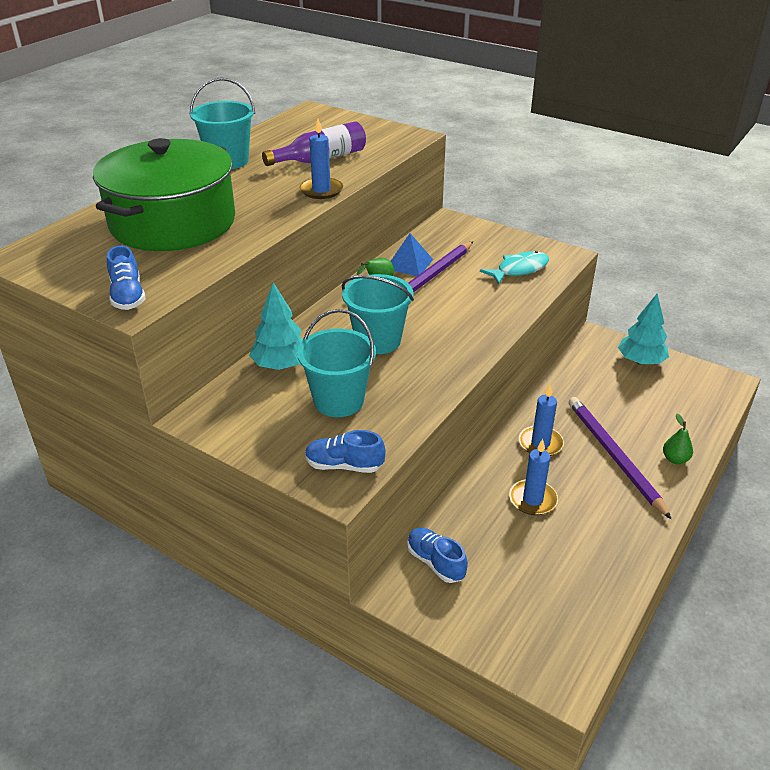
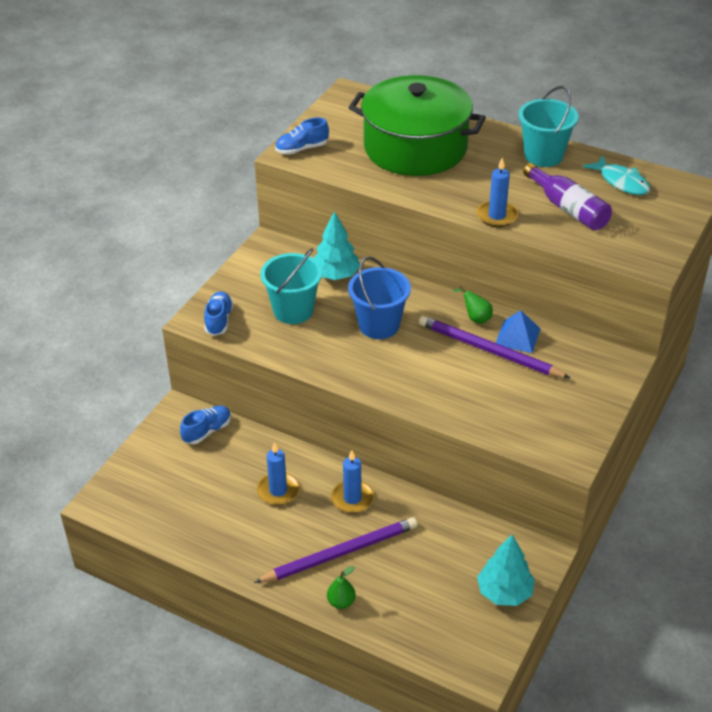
camera: 85 degrees right, 5 degrees up
(378, 340) = (379, 325): turquoise bucket -> blue bucket
(519, 270) = (528, 418): turquoise fish -> turquoise fish (621, 182)

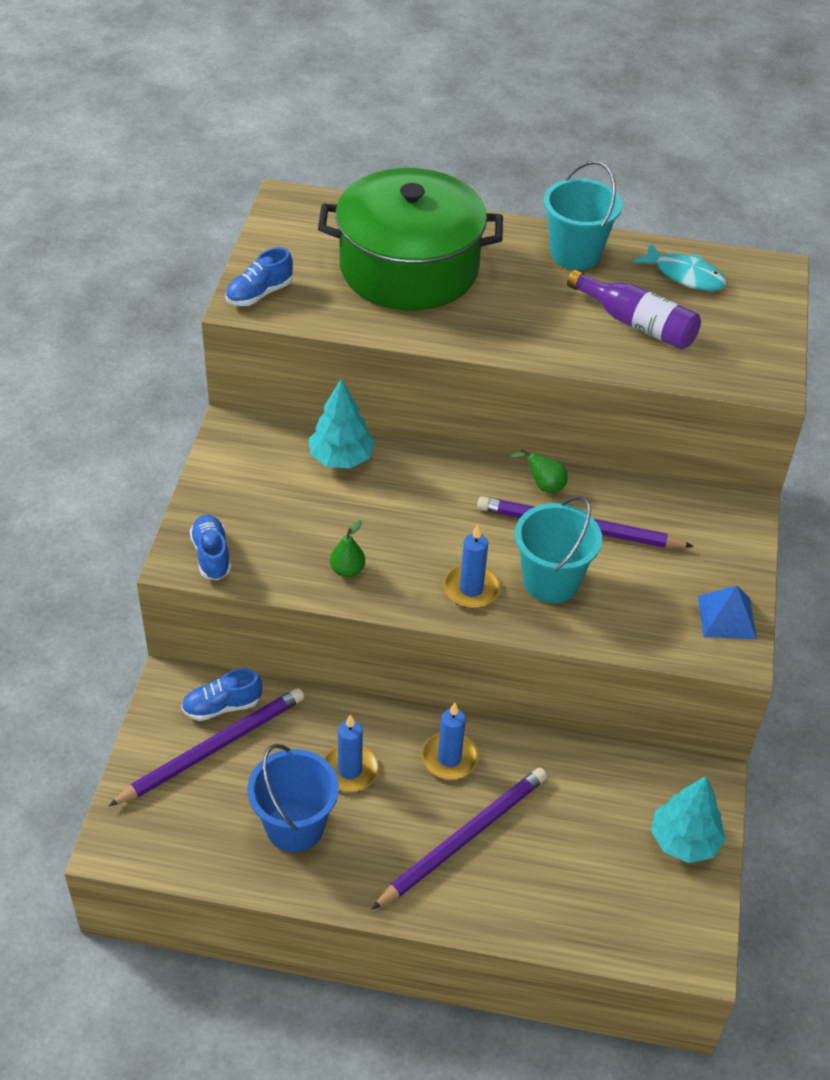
camera: 20 degrees left, 5 degrees up
(190, 456) = (213, 748): none -> purple pencil
(207, 431) = (222, 706): blue shoe -> blue shoe turned 135 degrees counterclockwise
(293, 310) = (306, 521): turquoise bucket -> turquoise bucket (551, 581)
(341, 602) = (491, 906): green pear -> green pear (347, 570)
(379, 325) = (426, 520): blue bucket -> blue bucket (295, 826)
(497, 216) = (554, 349): blue candle -> blue candle (471, 589)
(517, 337) = (605, 501): blue pyramid -> blue pyramid (726, 617)

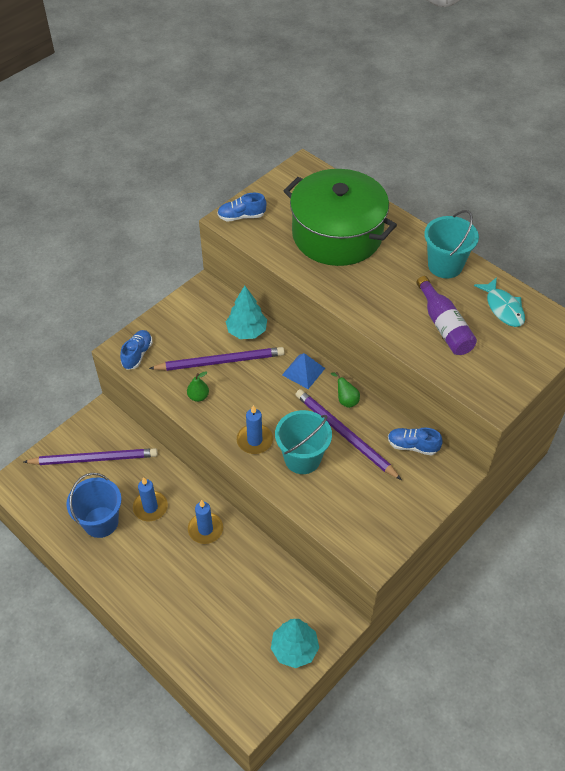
camera: 35 degrees right, 5 degrees up
(222, 706) = (115, 439): blue shoe -> blue shoe (412, 446)
(464, 838) = (178, 577): purple pencil -> purple pencil (220, 361)
(726, 617) = (387, 533): blue pyramid -> blue pyramid (303, 371)

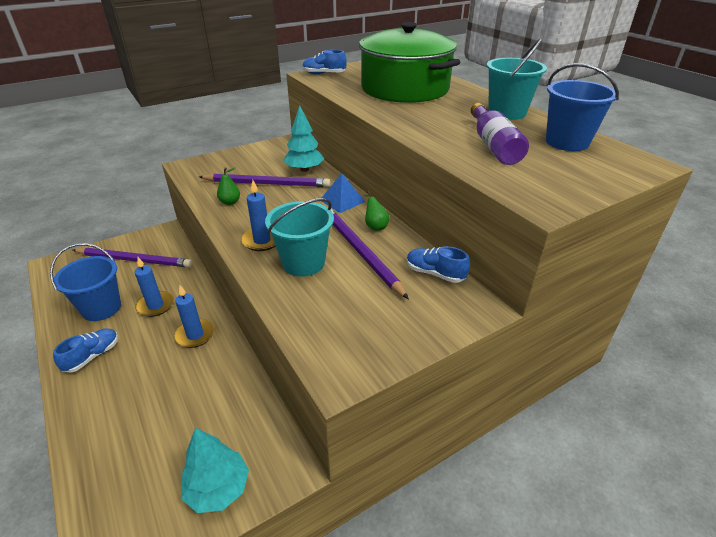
camera: 15 degrees right, 15 degrees down
(137, 354) = (198, 170): blue shoe -> blue shoe (92, 356)
(503, 308) = (567, 142): turquoise fish -> blue bucket

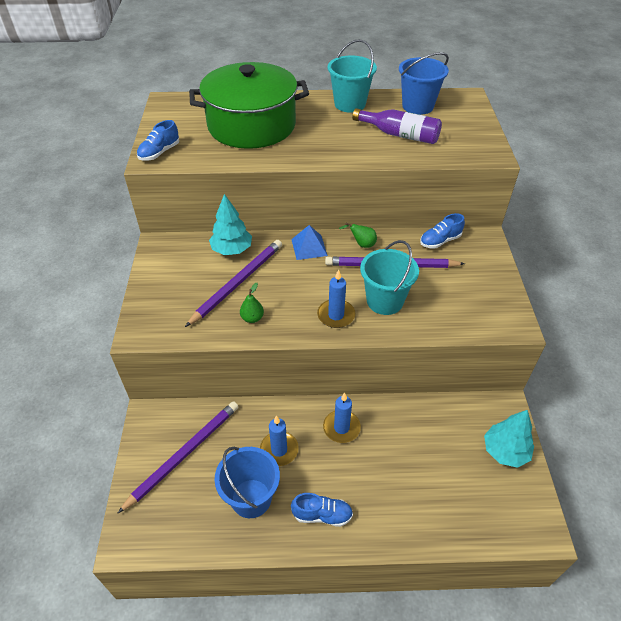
camera: 60 degrees left, 10 degrees up
(92, 356) = (322, 515): blue shoe -> blue shoe turned 120 degrees clockwise

